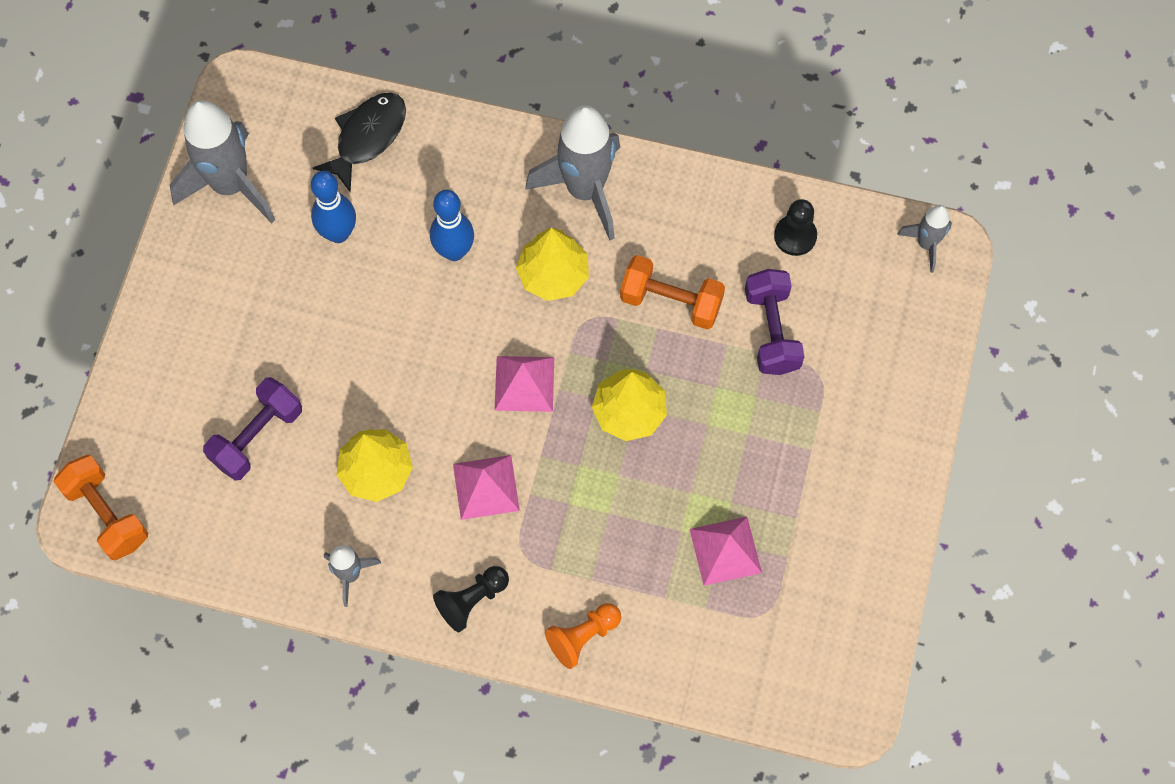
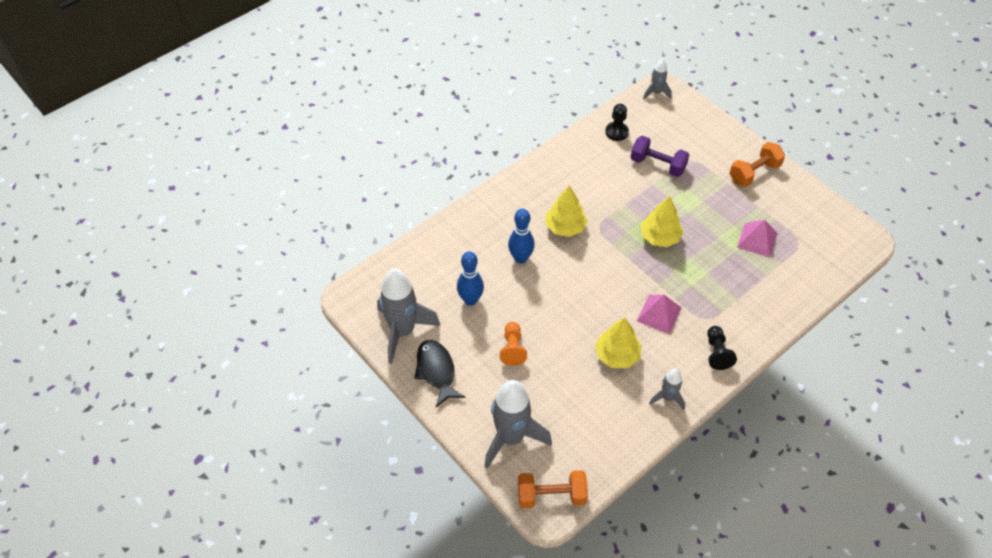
camera: 55 degrees left, 15 degrees down
(257, 436) = (558, 398): purple dumbbell -> none
(367, 137) = (427, 259): black fish -> black fish (436, 371)
(524, 383) = (614, 269): pink pyramid -> none
(583, 637) = (766, 318): orange pawn -> orange pawn (512, 348)
(585, 190) = (530, 192): grey rocket -> grey rocket (511, 438)
(671, 301) = (614, 192): orange dumbbell -> orange dumbbell (754, 173)

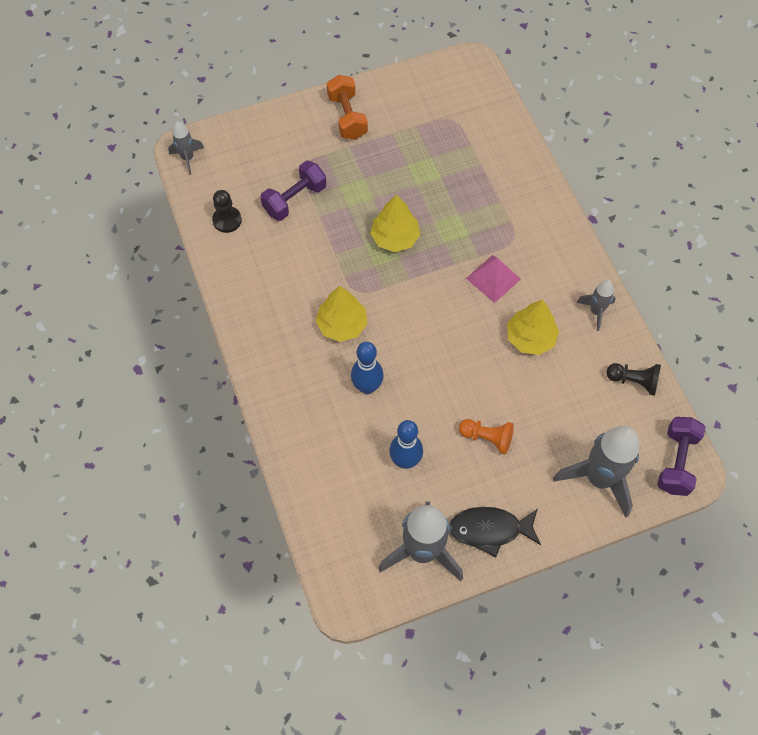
camera: 70 degrees left, 10 degrees up
(551, 495) = (676, 462): orange dumbbell -> purple dumbbell
(717, 353) = (558, 246): black pawn -> black pawn (633, 381)
(757, 240) = (435, 153): pink pyramid -> none

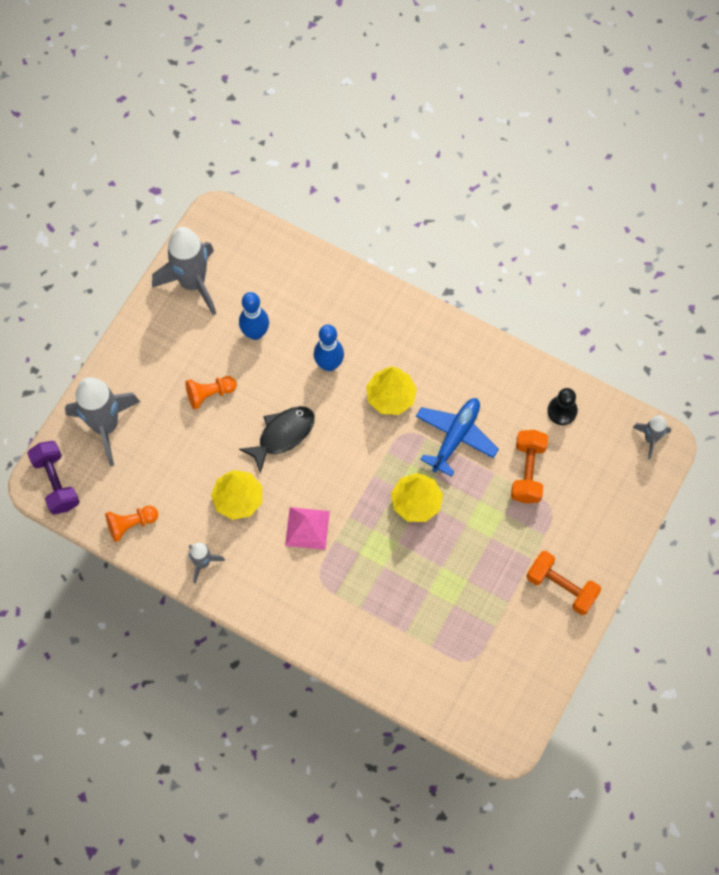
camera: 140 degrees right, 5 degrees up
(295, 199) = (527, 472): purple dumbbell -> orange dumbbell
(322, 260) = (455, 437): none -> blue plane
(490, 530) = (157, 331): black fish -> black fish (282, 435)
(633, 381) = (131, 524): black pawn -> orange pawn

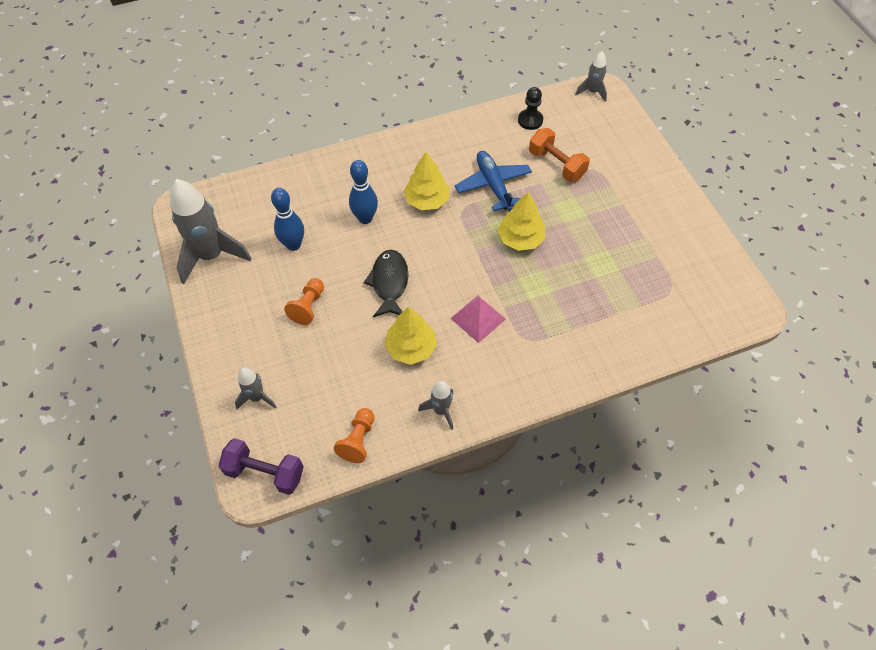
camera: 50 degrees left, 10 degrees down
(106, 426) = (257, 397): grey rocket -> grey rocket, size x0.51
(561, 587) = (658, 201): orange dumbbell -> none

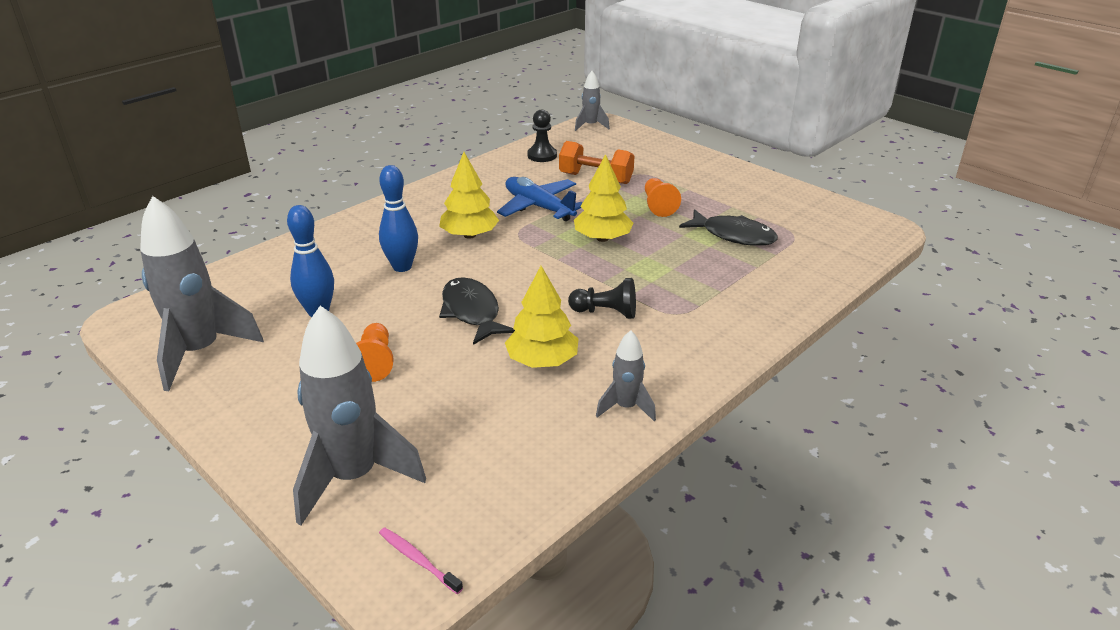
camera: 25 degrees left, 25 degrees down
(257, 397) = (353, 477): grey rocket -> grey rocket, size x1.97
(265, 472) = (417, 560): purple dumbbell -> pink toothbrush
(358, 440) = (536, 474): orange pawn -> orange pawn (658, 206)
(478, 318) = (606, 312): pink pyramid -> black pawn
(622, 272) = (733, 235): none -> black fish

